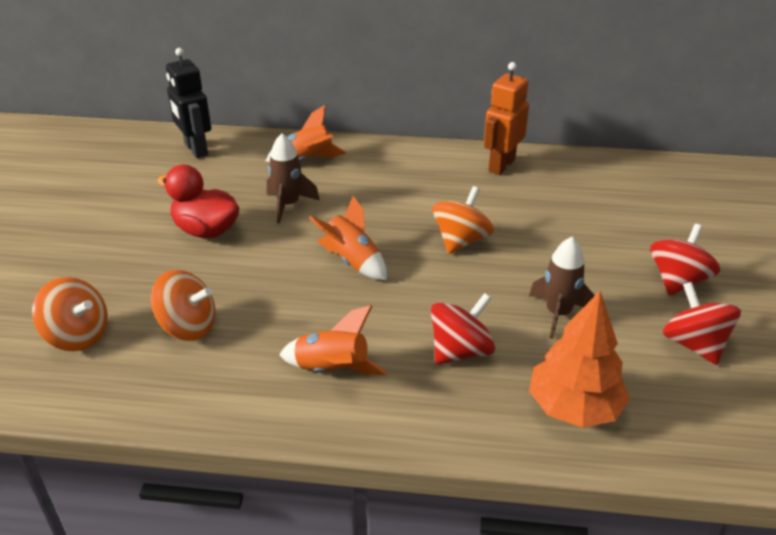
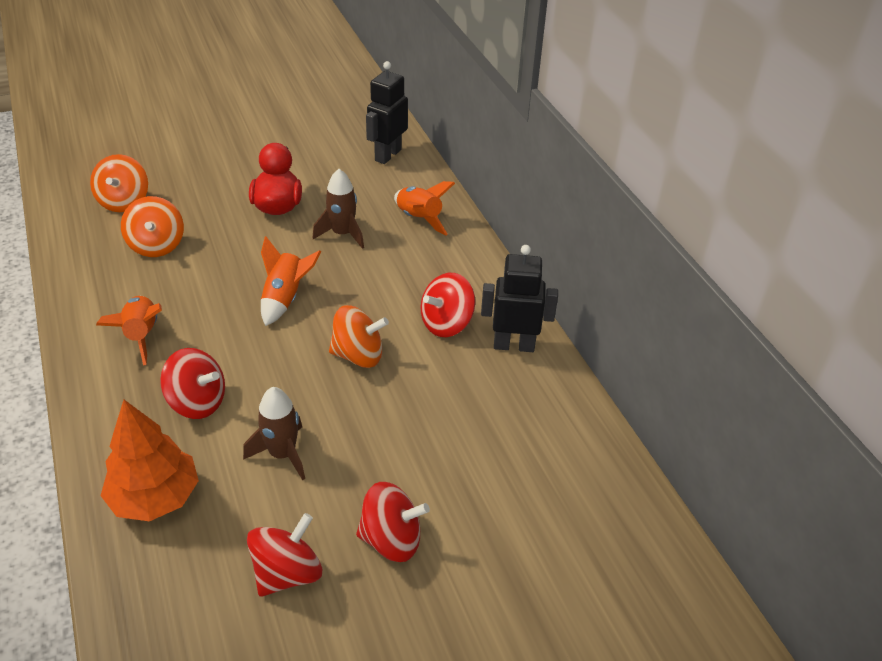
camera: 60 degrees right, 5 degrees up
(454, 187) = (446, 323): none -> red spinning top
(501, 165) = (514, 345): orange robot -> black robot

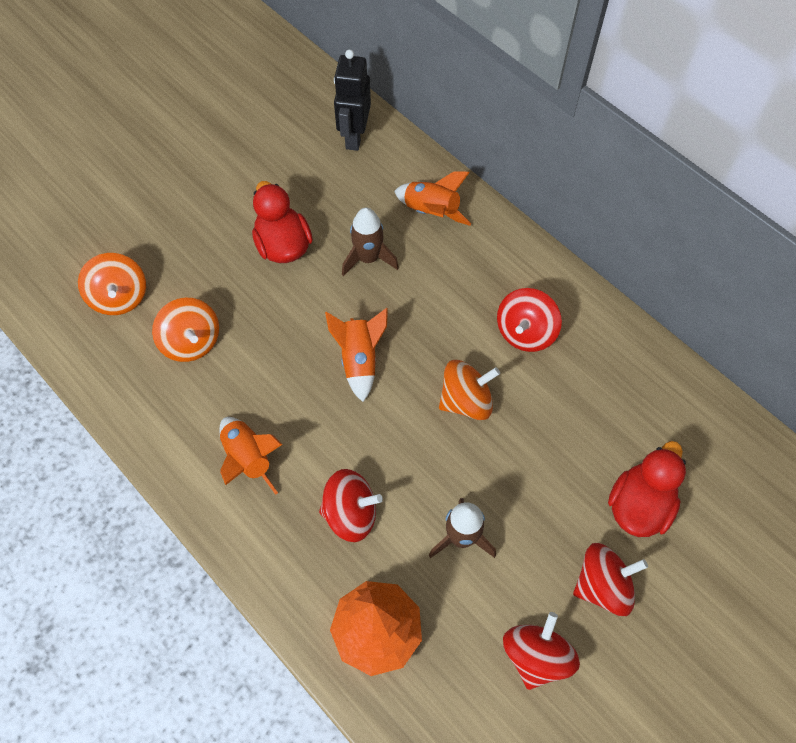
camera: 20 degrees left, 20 degrees up
(470, 487) = (639, 505): none -> red duck
(514, 345) = (597, 334): black robot -> none

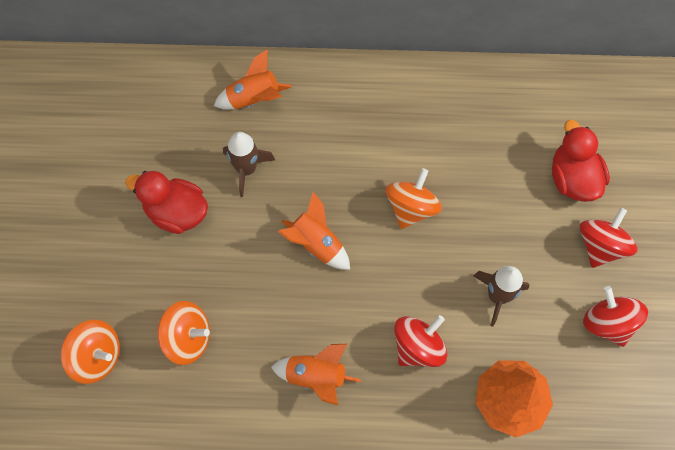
camera: 45 degrees left, 5 degrees up
(354, 136) = (139, 89): black robot -> none
(525, 332) = (400, 129): red spinning top -> none

